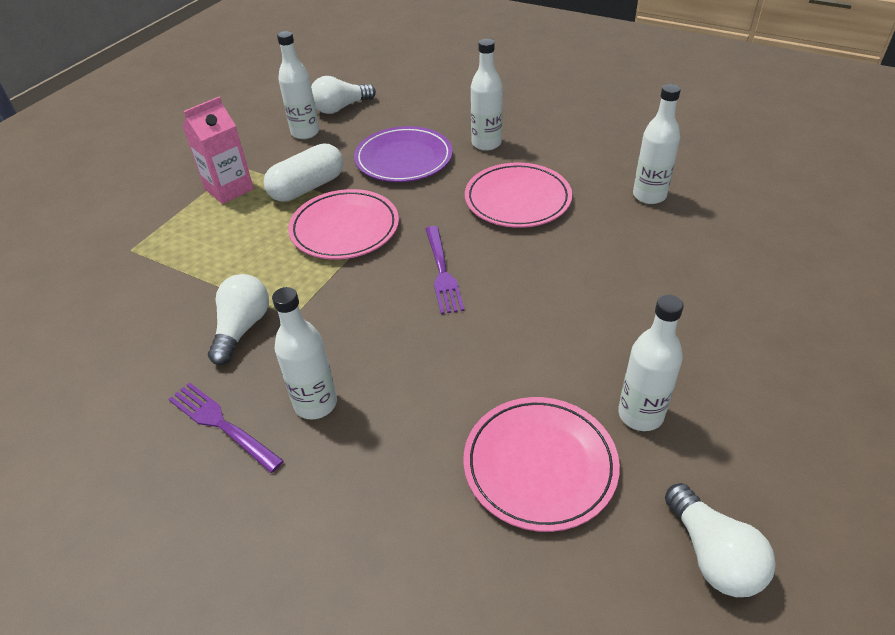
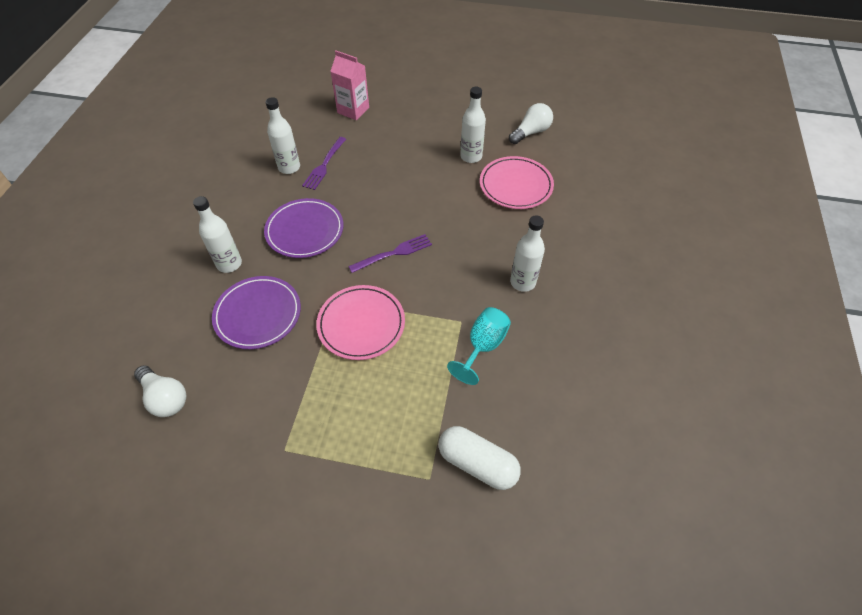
camera: 110 degrees left, 10 degrees up
(222, 424) = (557, 321): purple fork -> purple fork (324, 165)
(229, 189) = (324, 438): pink carton -> pink carton (353, 110)
(242, 328) = (483, 346): white light bulb -> turquoise goblet
(305, 132) = (217, 412): white bottle -> none
(307, 187) = (311, 372): white capsule -> white capsule (477, 463)
(517, 199) = (305, 231): pink plate -> purple plate

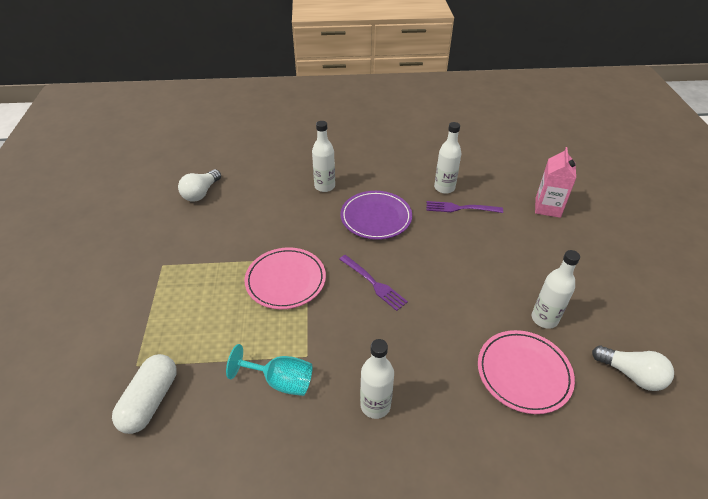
camera: 75 degrees right, 10 degrees down
(258, 314) = (280, 216): purple plate -> none

